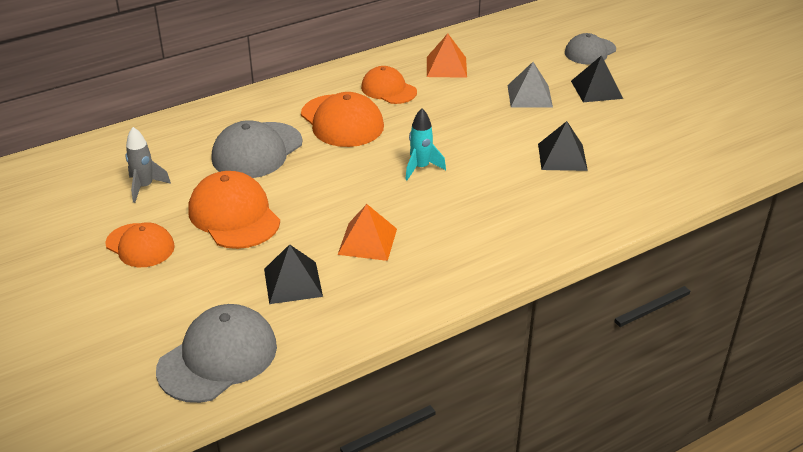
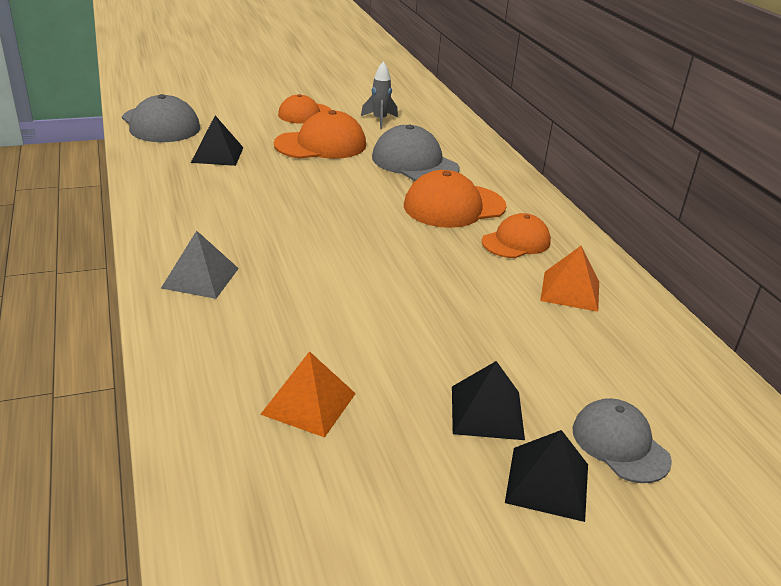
camera: 100 degrees right, 5 degrees down
(367, 241) = (245, 189): orange pyramid -> orange pyramid (309, 403)
(421, 168) = (346, 232): turquoise rocket -> none
(529, 96) = (480, 341): grey pyramid -> grey pyramid (200, 278)
(562, 157) = (320, 329): black pyramid -> black pyramid (547, 483)

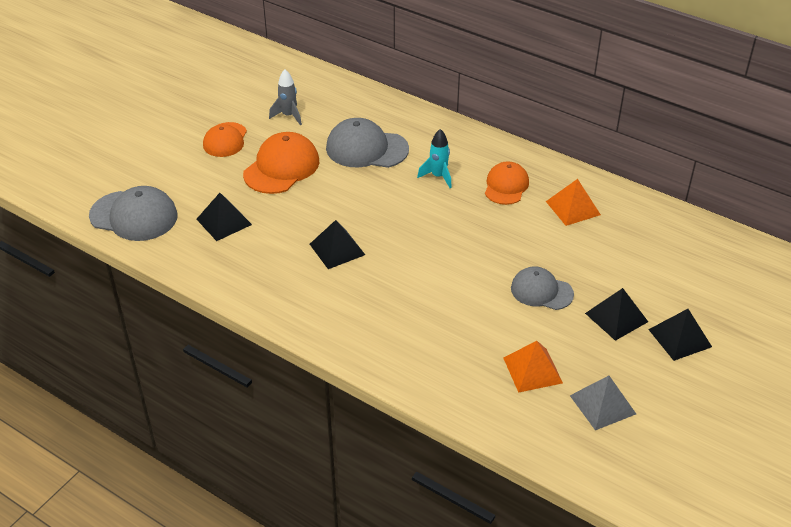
camera: 35 degrees left, 10 degrees up
(200, 278) = (367, 331): grey pyramid -> grey pyramid (603, 404)
(276, 211) = (337, 249): none -> black pyramid
(454, 206) = (438, 176): orange cap -> turquoise rocket
(620, 444) = (688, 295): grey cap -> grey cap (541, 291)

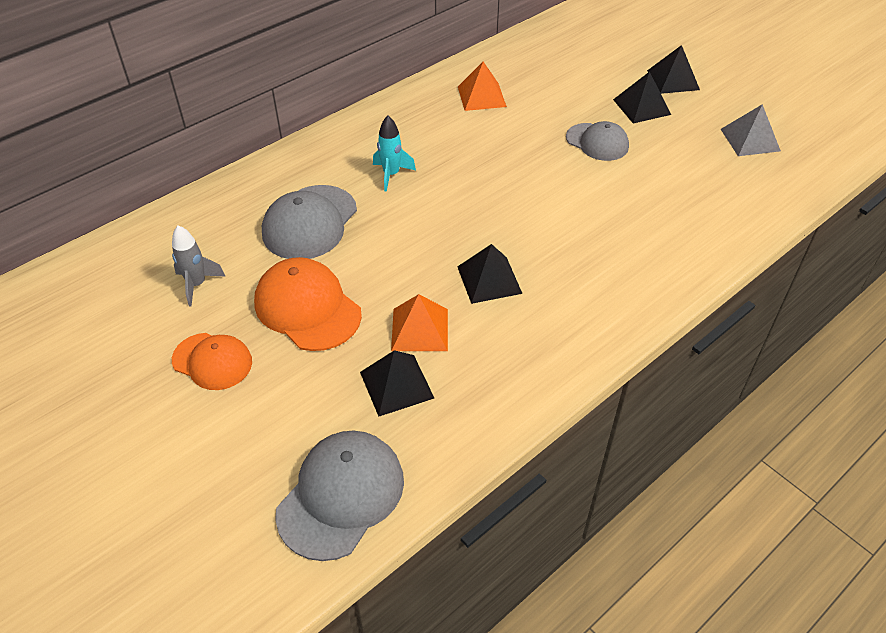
camera: 75 degrees left, 5 degrees up
(506, 186) = (429, 130): orange cap -> none
(532, 370) = (704, 171): orange pyramid -> orange pyramid (420, 329)
(541, 291) = (597, 142): grey cap -> grey cap turned 90 degrees counterclockwise

